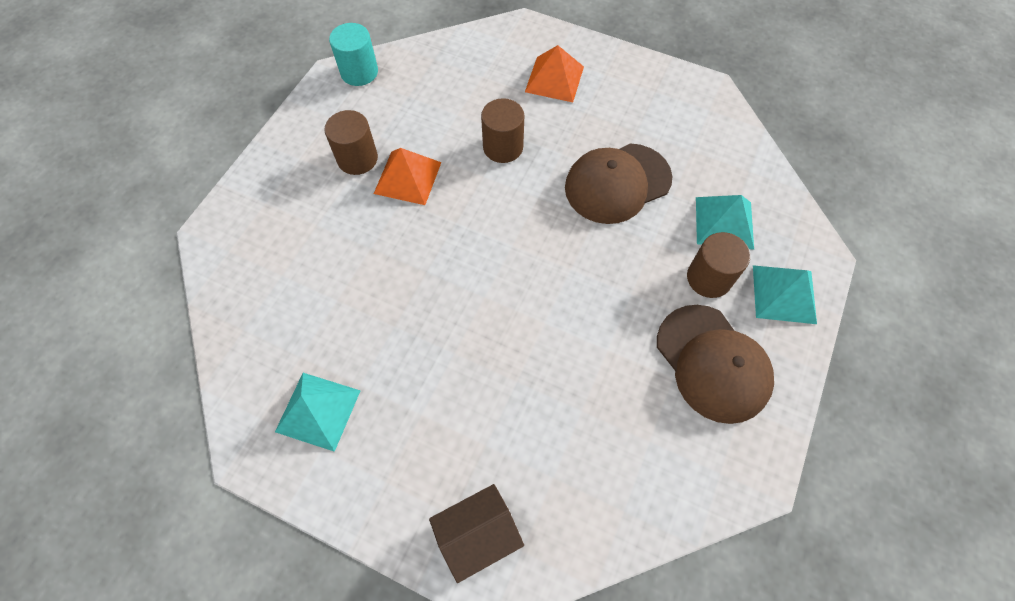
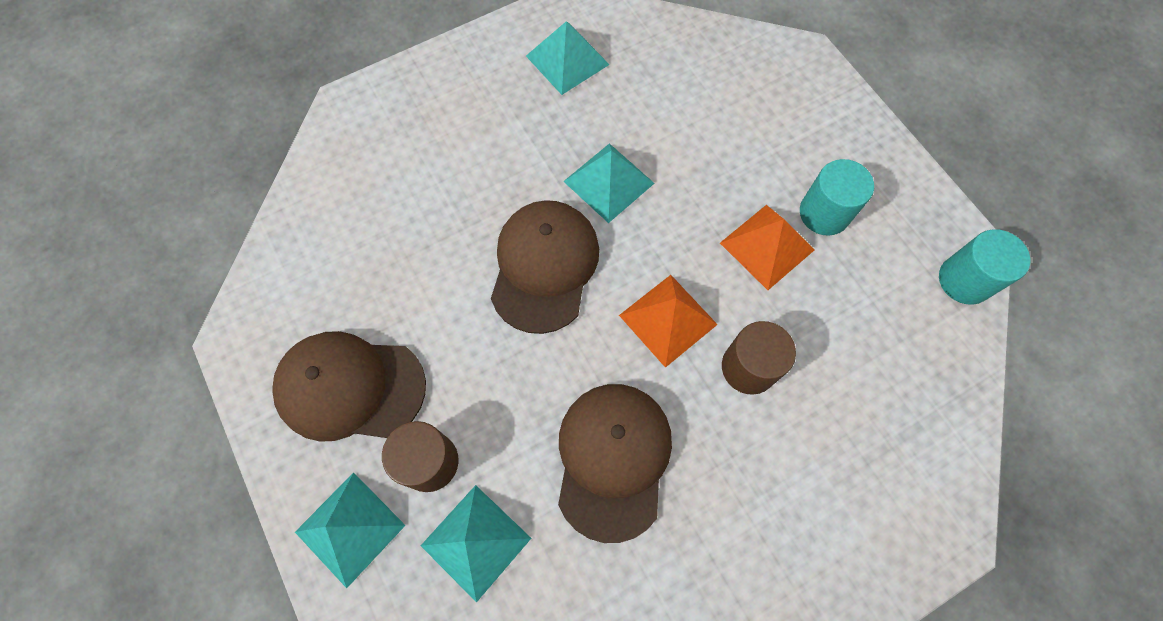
camera: 125 degrees right, 5 degrees up
(357, 158) = (824, 213): brown cylinder -> turquoise cylinder
(424, 301) = (609, 182): none -> turquoise pyramid
(477, 534) = (386, 112): brown house -> none
(525, 300) = (544, 266): none -> brown cap
(554, 79) = (824, 506): orange pyramid -> orange pyramid (667, 319)

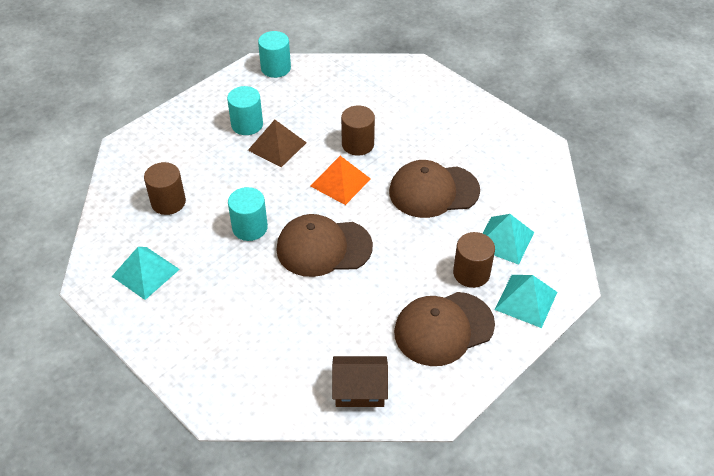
camera: 105 degrees left, 20 degrees down
(305, 257) = (359, 390): none -> brown house
(350, 387) = (443, 328): brown cap -> brown cap turned 75 degrees clockwise
(609, 182) = (250, 227): turquoise pyramid -> turquoise cylinder
(681, 95) = (168, 202): none -> brown cylinder
(767, 246) = (277, 146): orange pyramid -> brown pyramid

